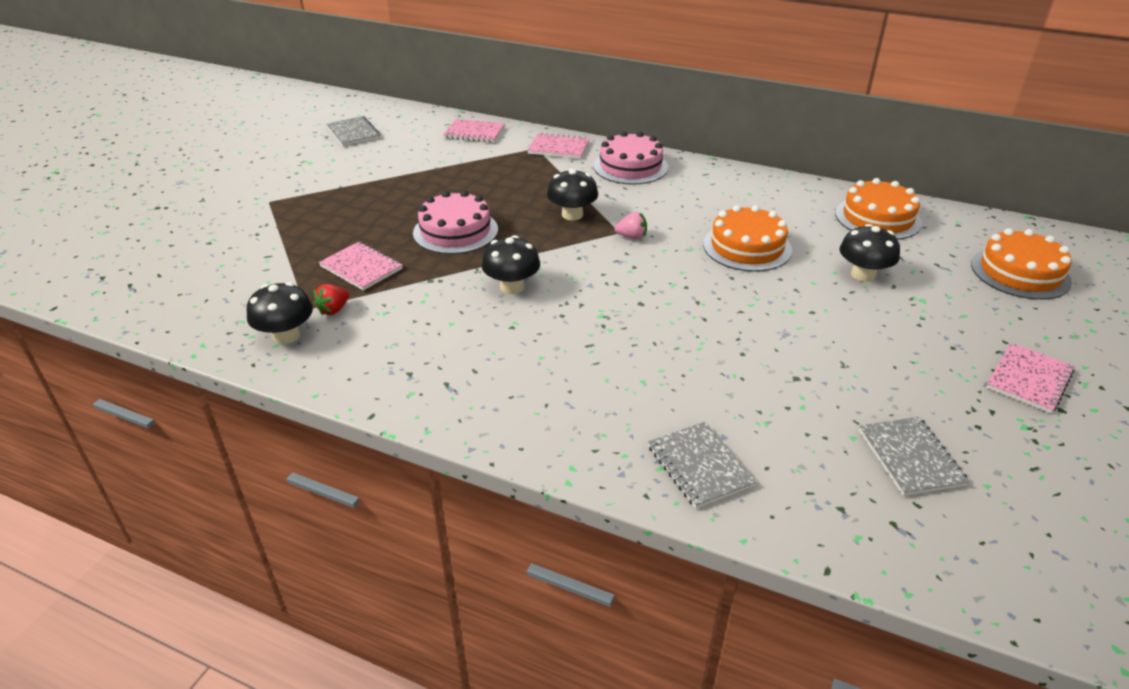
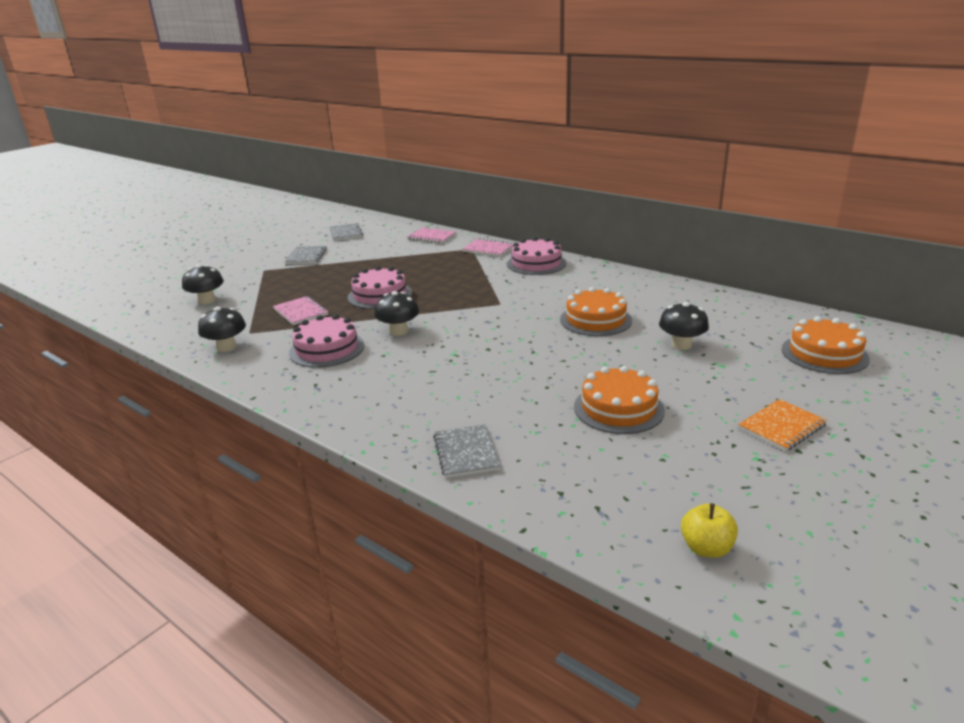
camera: 15 degrees right, 10 degrees down
(334, 310) = (267, 335): red strawberry -> none
(431, 325) = (326, 349): none -> pink cake
(572, 215) = (471, 291): black mushroom -> black mushroom (207, 300)
(632, 237) = (508, 307): pink strawberry -> none
(877, 218) = (720, 308): orange cake -> orange cake (618, 408)
(910, 457) = (640, 467): grey notebook -> grey notebook (306, 256)
(1029, 380) = (782, 427): pink notebook -> orange notebook
(1039, 561) = (706, 548): none -> yellow apple

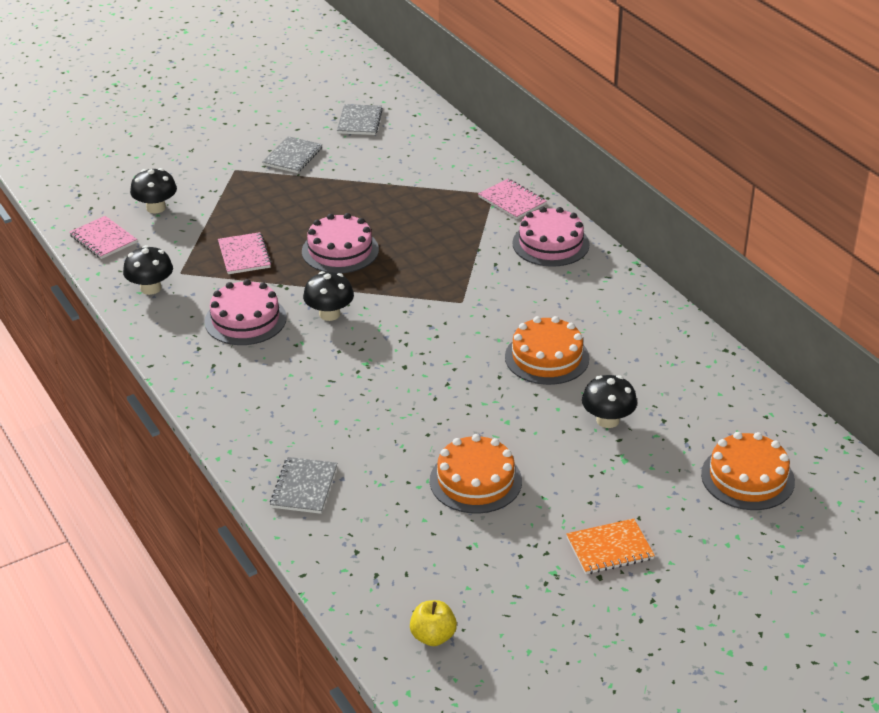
camera: 20 degrees right, 10 degrees up
(431, 237) = (459, 157): pink notebook -> pink notebook (103, 239)

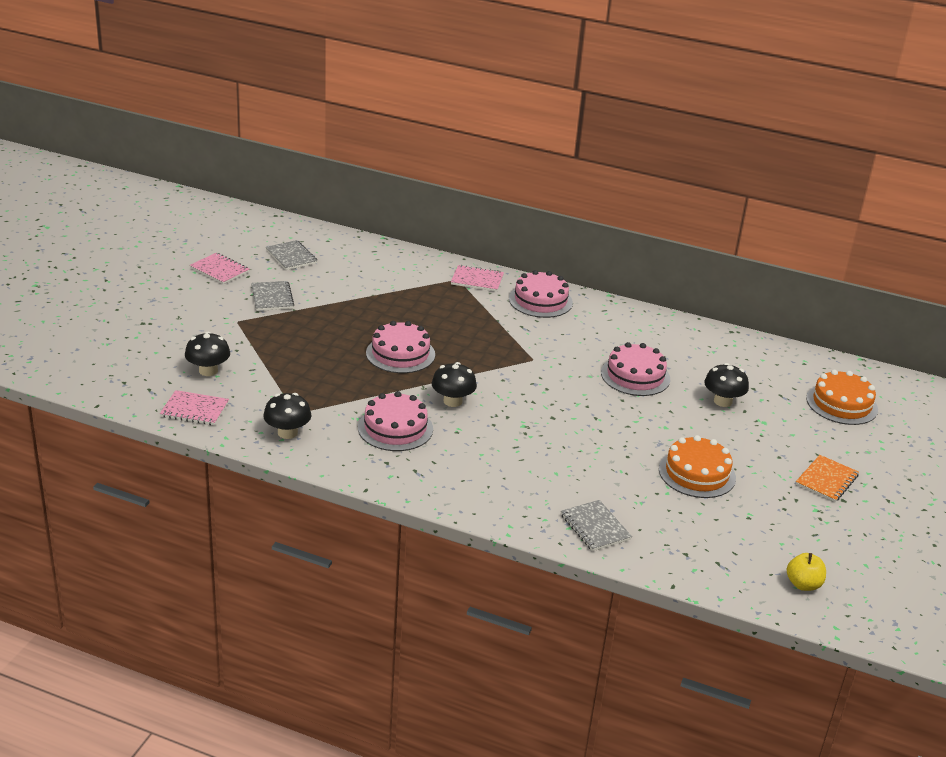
camera: 40 degrees left, 5 degrees down
(244, 255) = (331, 382): pink notebook -> pink notebook (220, 270)
(547, 357) = (635, 376): orange cake -> pink cake

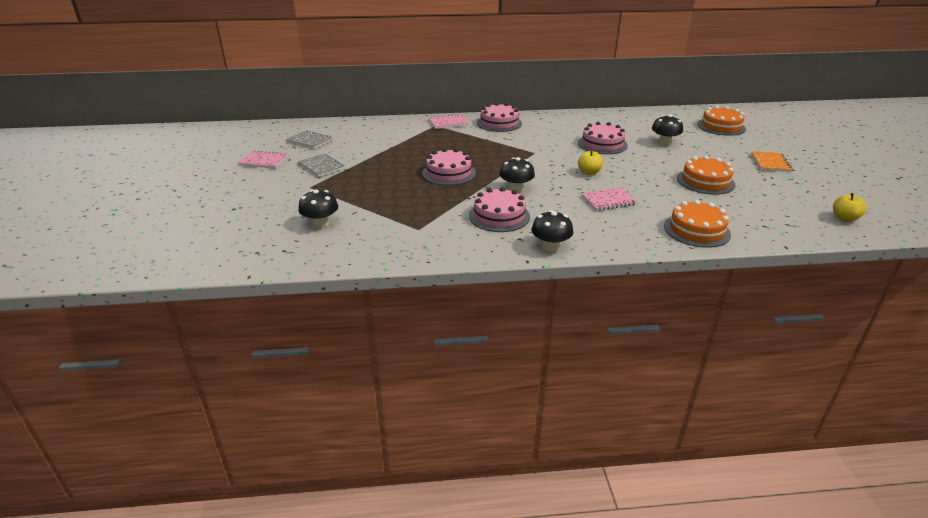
camera: 25 degrees left, 0 degrees up
(194, 410) = (337, 252): pink notebook -> pink notebook (608, 200)
(287, 433) = (427, 244): black mushroom -> black mushroom (550, 247)
(565, 410) = (589, 172): none -> yellow apple
(595, 527) = (696, 230): grey notebook -> orange cake

